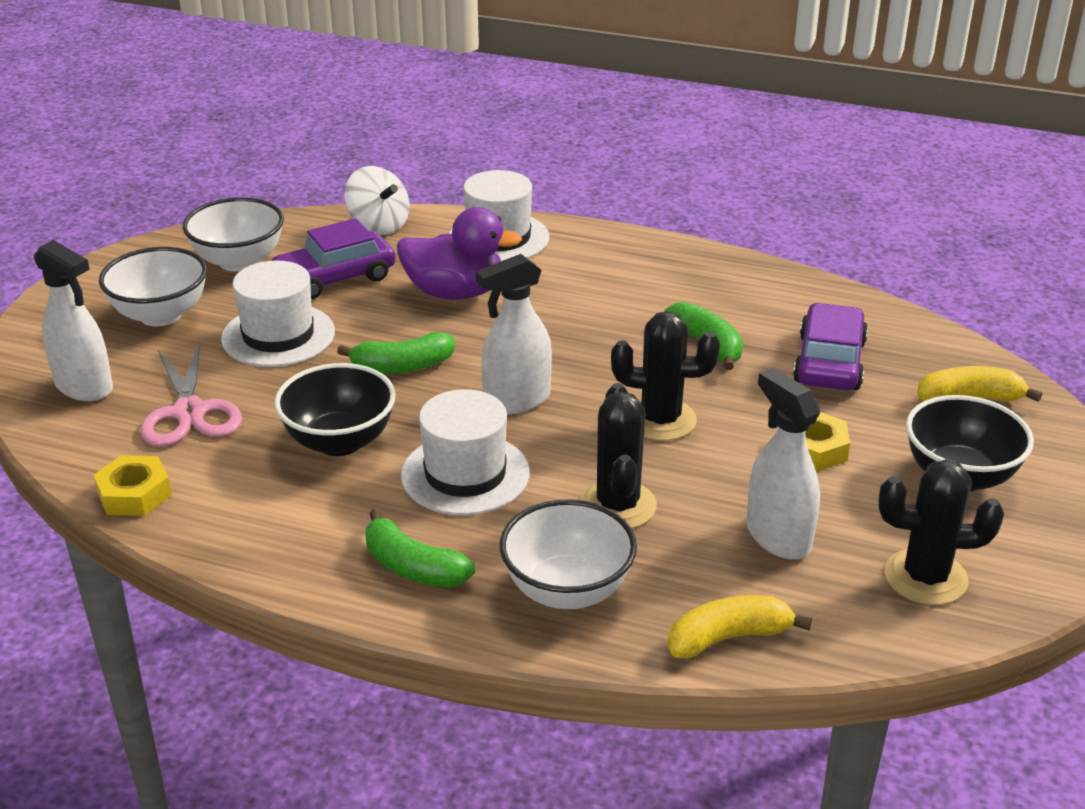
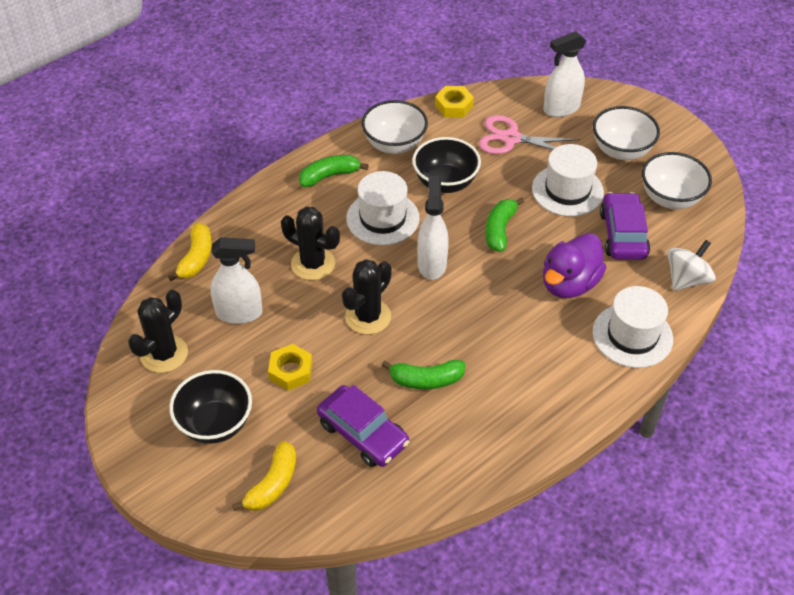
camera: 120 degrees right, 15 degrees up
(379, 225) = (686, 279): white spinning top -> white spinning top turned 150 degrees clockwise
(567, 590) = (271, 219): white bowl -> white bowl (394, 145)

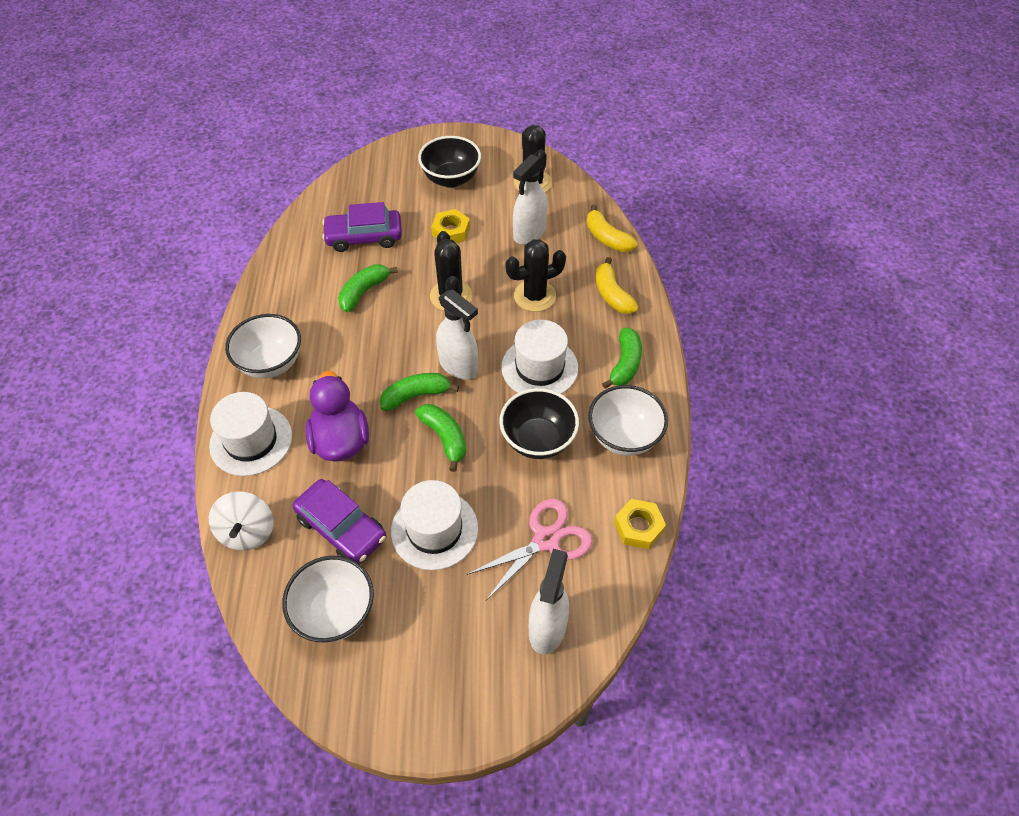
camera: 130 degrees right, 5 degrees up
(272, 484) = (380, 181): yellow banana -> yellow banana (612, 294)
(485, 269) = (416, 395): none -> green banana
(621, 151) = (435, 629): white bowl -> white bowl (271, 363)

